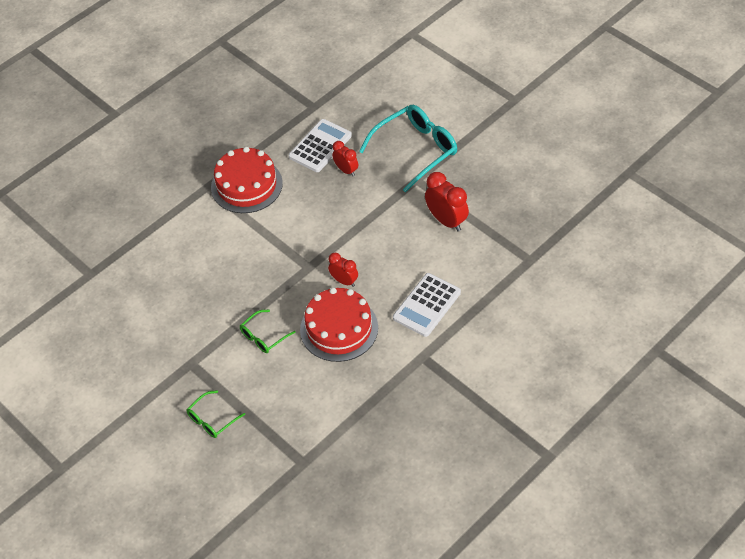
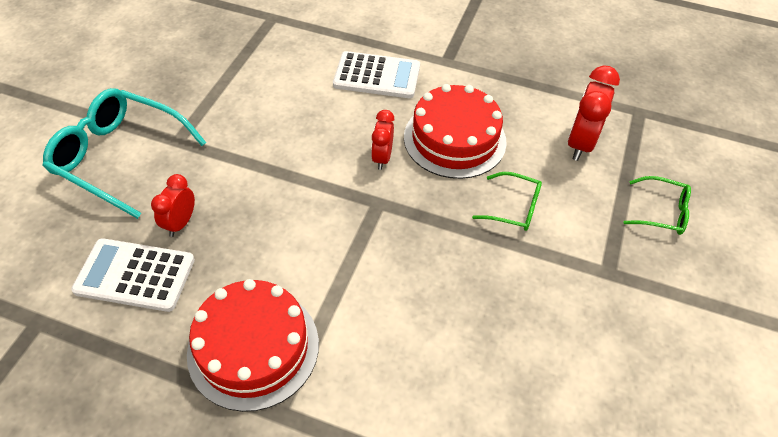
camera: 120 degrees left, 0 degrees up
(446, 221) = (241, 93): red clock -> red clock (580, 143)

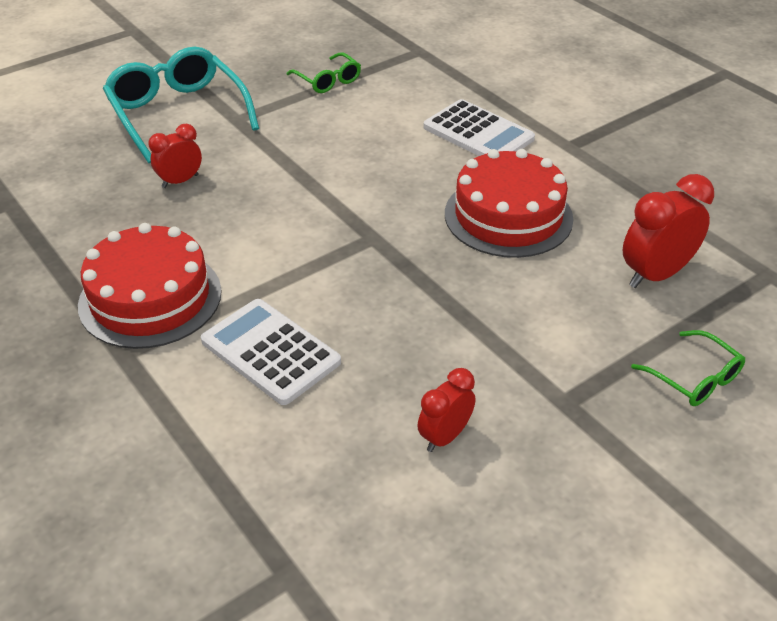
camera: 35 degrees right, 10 degrees down
(135, 275) = (108, 203): white calculator -> white calculator (270, 352)
(382, 158) = (414, 203): red clock -> red clock (445, 437)
(514, 208) = (513, 300): green glasses -> green glasses (328, 80)

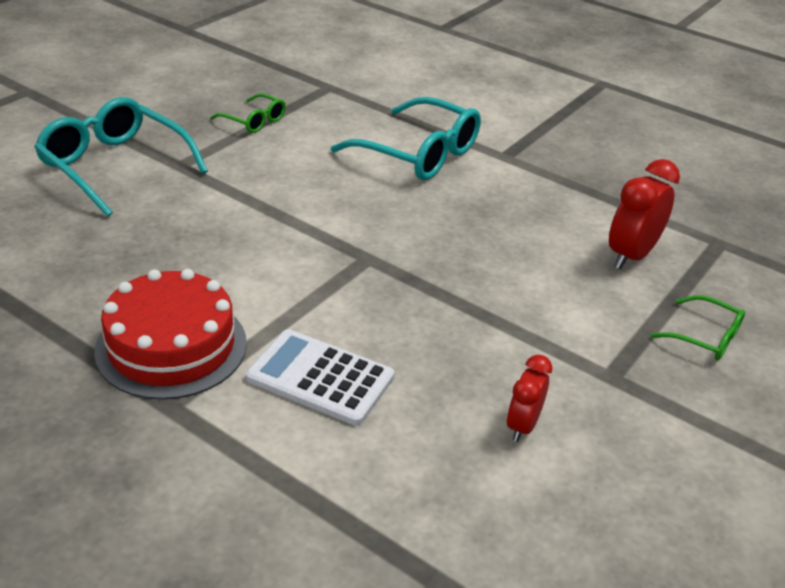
camera: 20 degrees left, 5 degrees down
(180, 181) = (148, 230): red clock -> none
(478, 133) = (419, 154): white calculator -> turquoise glasses
(508, 216) = (481, 223): red cake -> none

